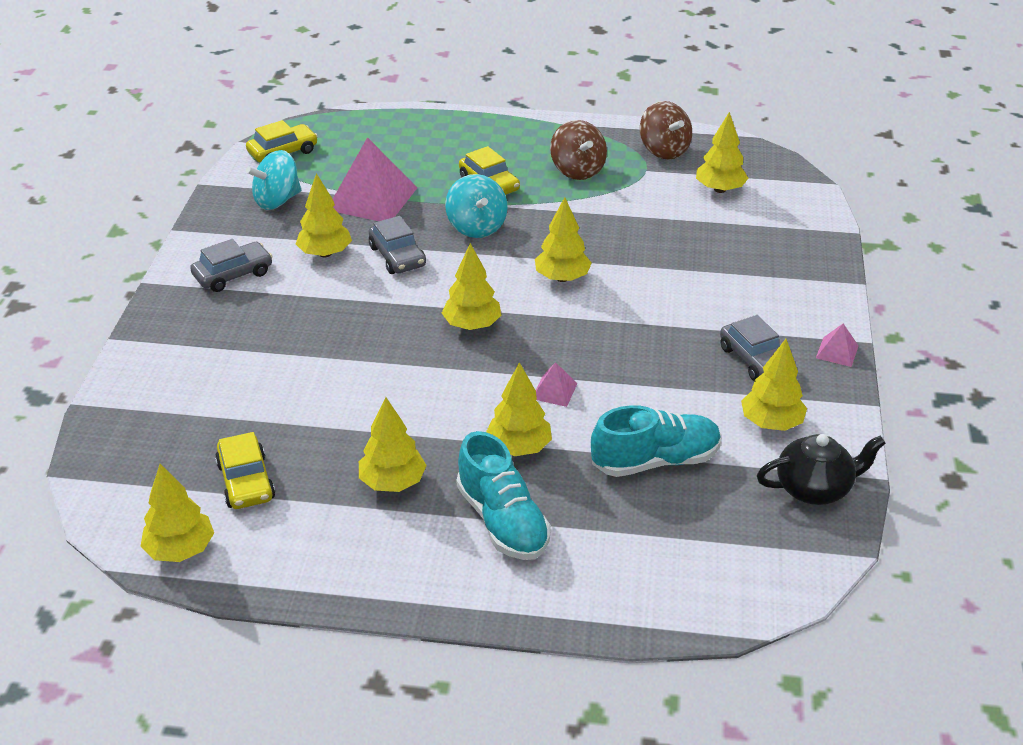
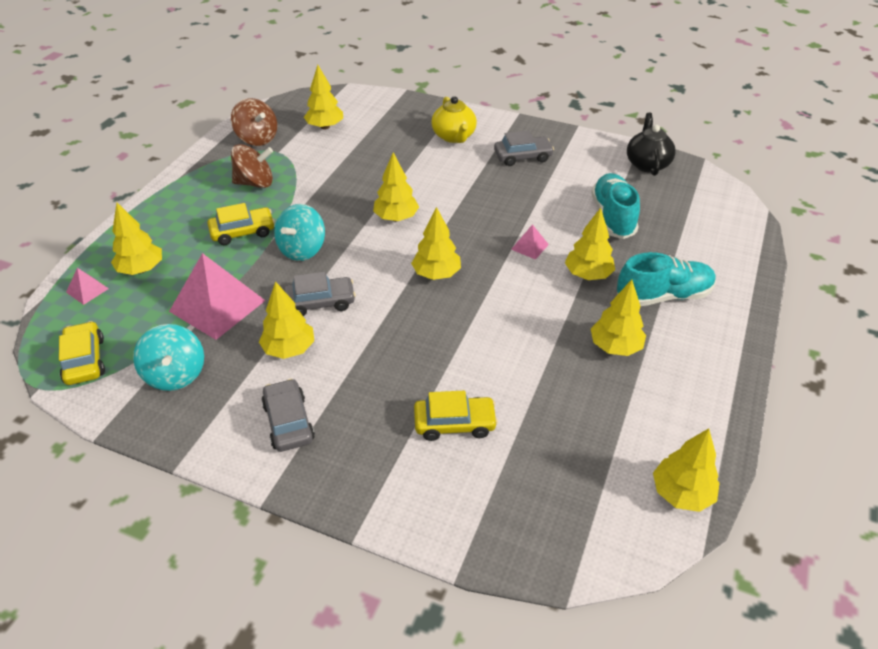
camera: 75 degrees left, 5 degrees up
(246, 481) = (600, 439): yellow car -> yellow car (454, 423)
(476, 227) = (302, 249): turquoise spinning top -> turquoise spinning top turned 120 degrees clockwise
(664, 150) = (257, 138): brown spinning top -> brown spinning top turned 60 degrees clockwise
(765, 292) = (454, 136): none -> yellow teapot
(771, 423) = (586, 165): yellow tree -> yellow tree (141, 269)
(837, 351) = (524, 126): pink pyramid -> pink pyramid (87, 290)

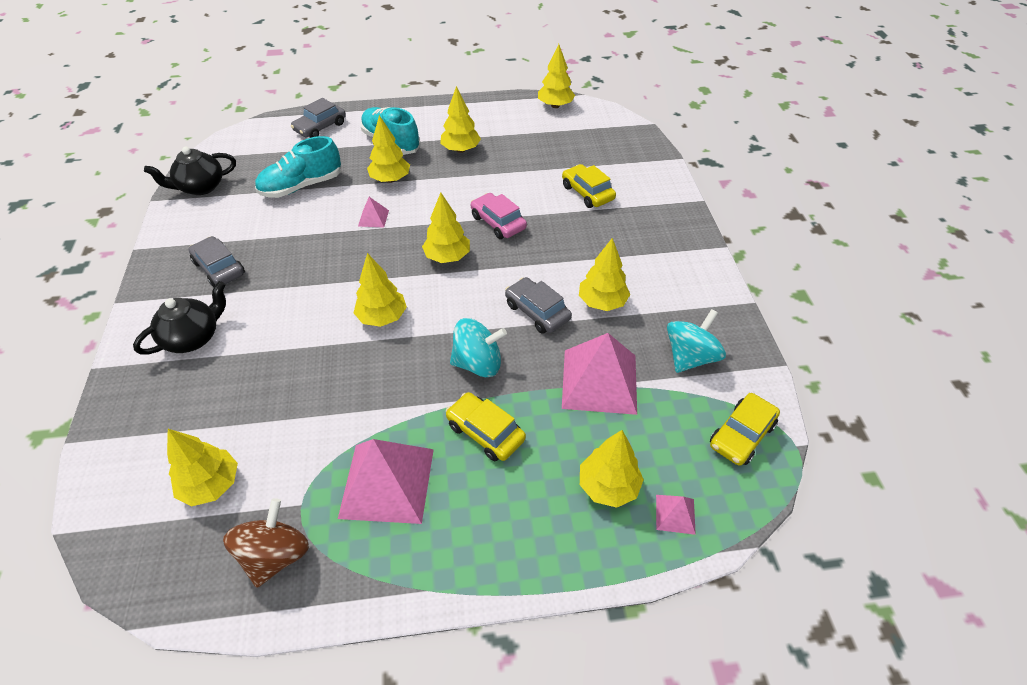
camera: 120 degrees left, 5 degrees up
(255, 183) = (387, 483): brown spinning top -> pink pyramid
(288, 422) = (662, 266): grey car -> grey car (320, 127)
(454, 136) = (193, 338): yellow teapot -> black teapot
(459, 326) = (498, 222): none -> pink car

